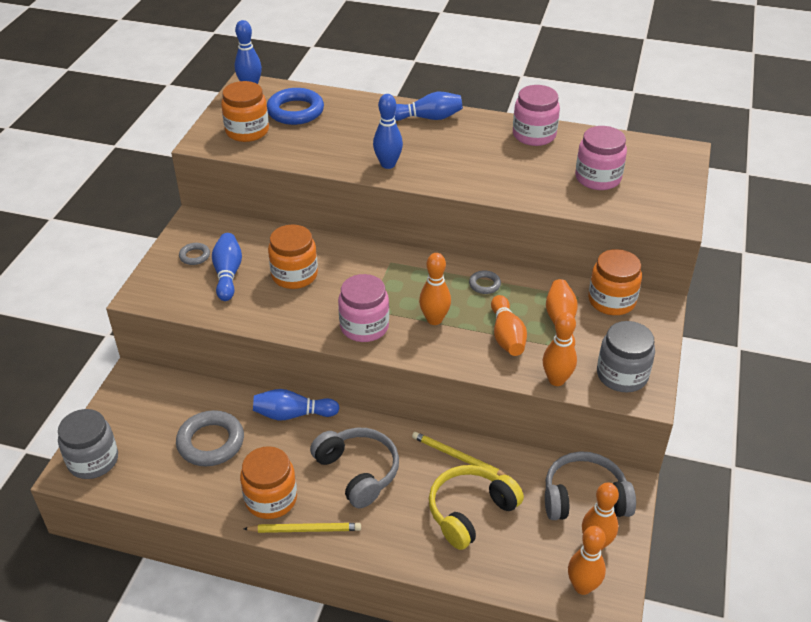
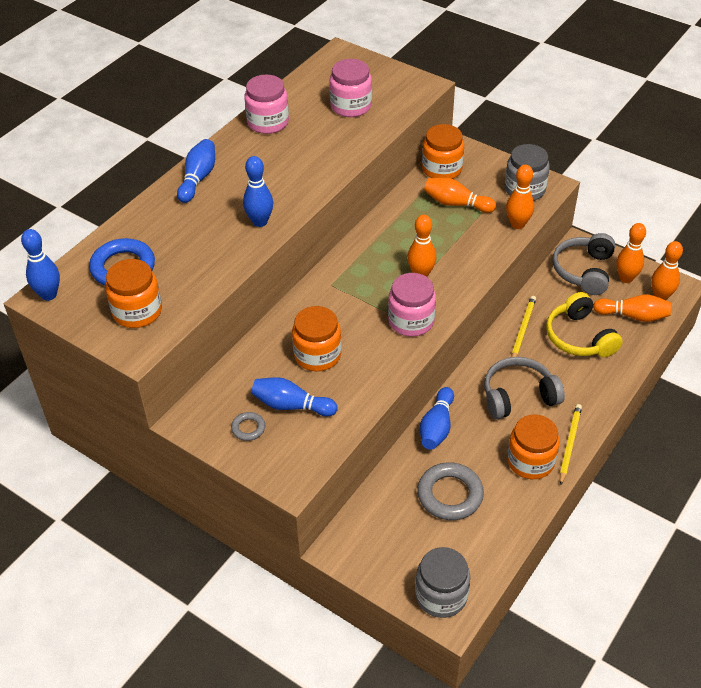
camera: 70 degrees left, 5 degrees up
(458, 457) = (522, 329): yellow pencil -> yellow pencil turned 150 degrees clockwise
(484, 284) = (390, 233): grey ring -> none
(506, 336) = (458, 237): orange bowling pin -> orange bowling pin (633, 316)

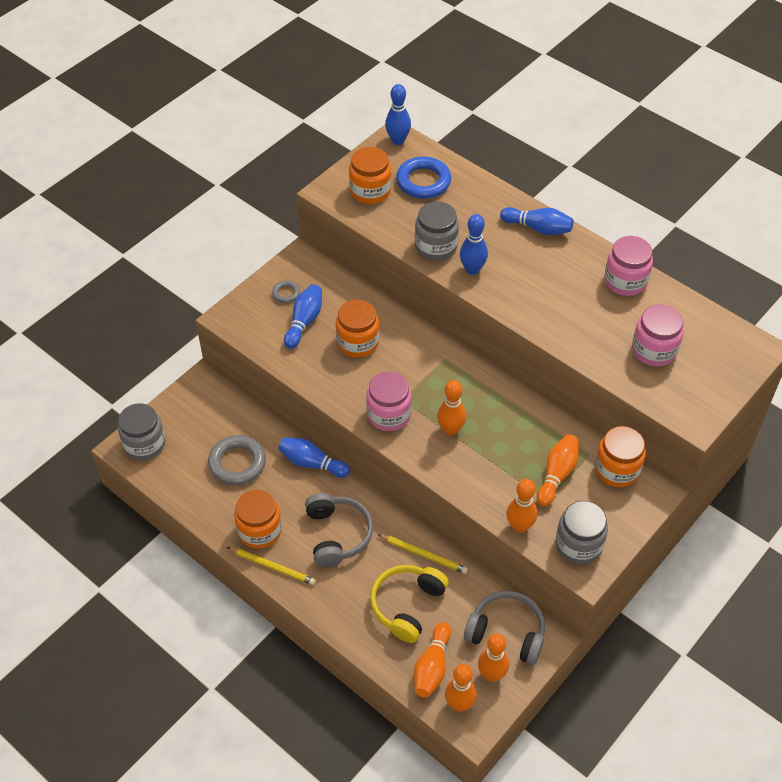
camera: 95 degrees right, 5 degrees up
(227, 251) = (436, 246): none -> grey jar
(579, 337) = (407, 605): yellow headphones -> yellow headphones turned 45 degrees counterclockwise

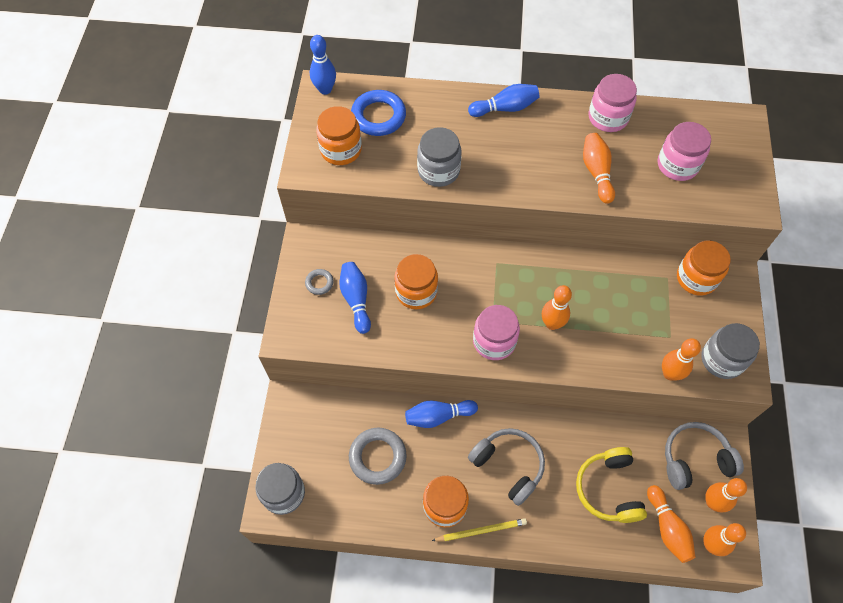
camera: 35 degrees left, 10 degrees up
(424, 555) = (586, 437): yellow pencil -> none
(472, 269) = (485, 175): blue bowling pin -> none
(557, 474) = (659, 311): orange bowling pin -> orange bowling pin (596, 172)

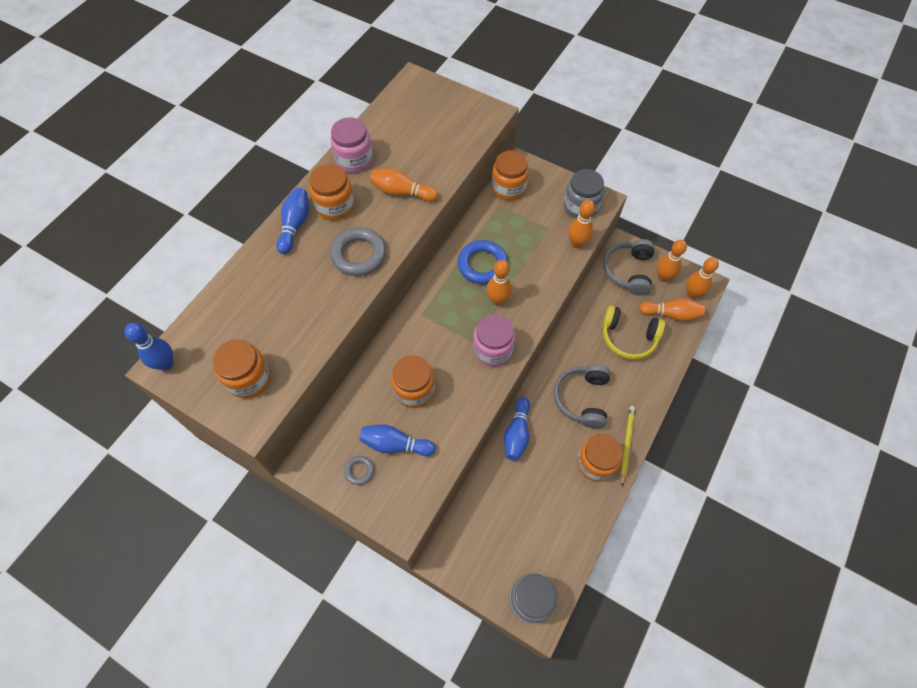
camera: 65 degrees left, 0 degrees up
(377, 457) = (531, 500): grey ring -> grey ring (359, 254)
(378, 116) = (233, 329): blue ring -> blue ring (482, 265)
(438, 170) = (327, 305): grey jar -> none
(508, 466) = (582, 399): grey headphones -> grey headphones turned 60 degrees counterclockwise
(545, 127) = (335, 206): none -> orange jar
(677, 165) = (427, 138): pink jar -> none

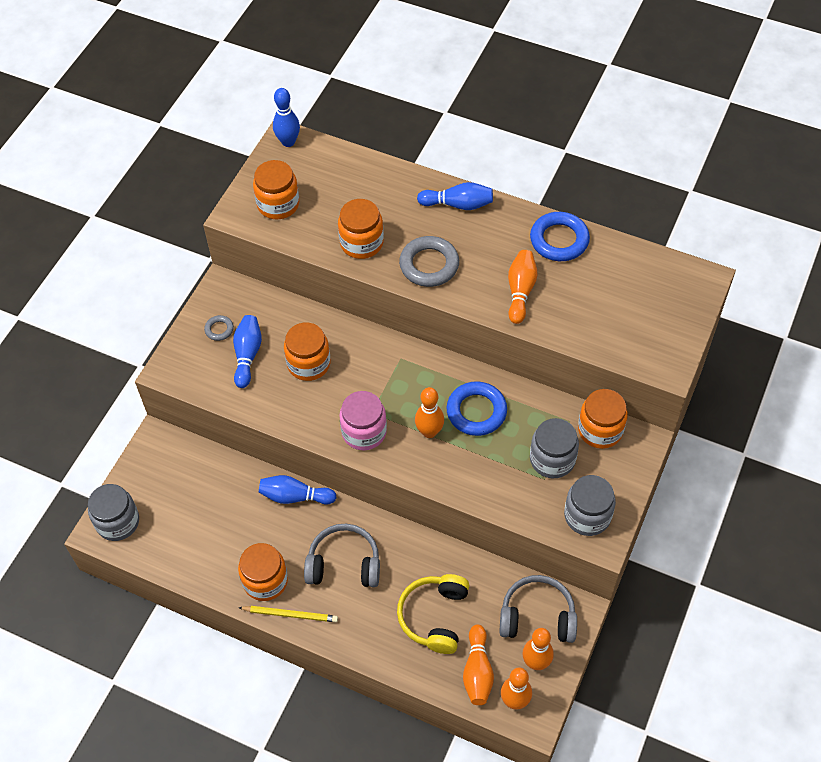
camera: 85 degrees right, 5 degrees down
(335, 206) = (490, 234): orange jar -> orange jar (361, 243)
(354, 159) = (559, 240): pink jar -> blue ring
(531, 221) = (552, 459): none -> grey jar
(577, 243) = (526, 513): orange bowling pin -> none

